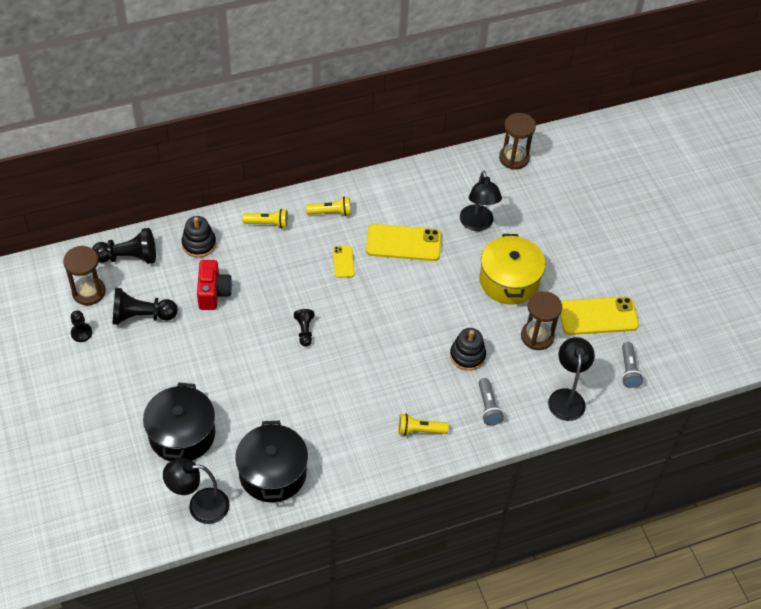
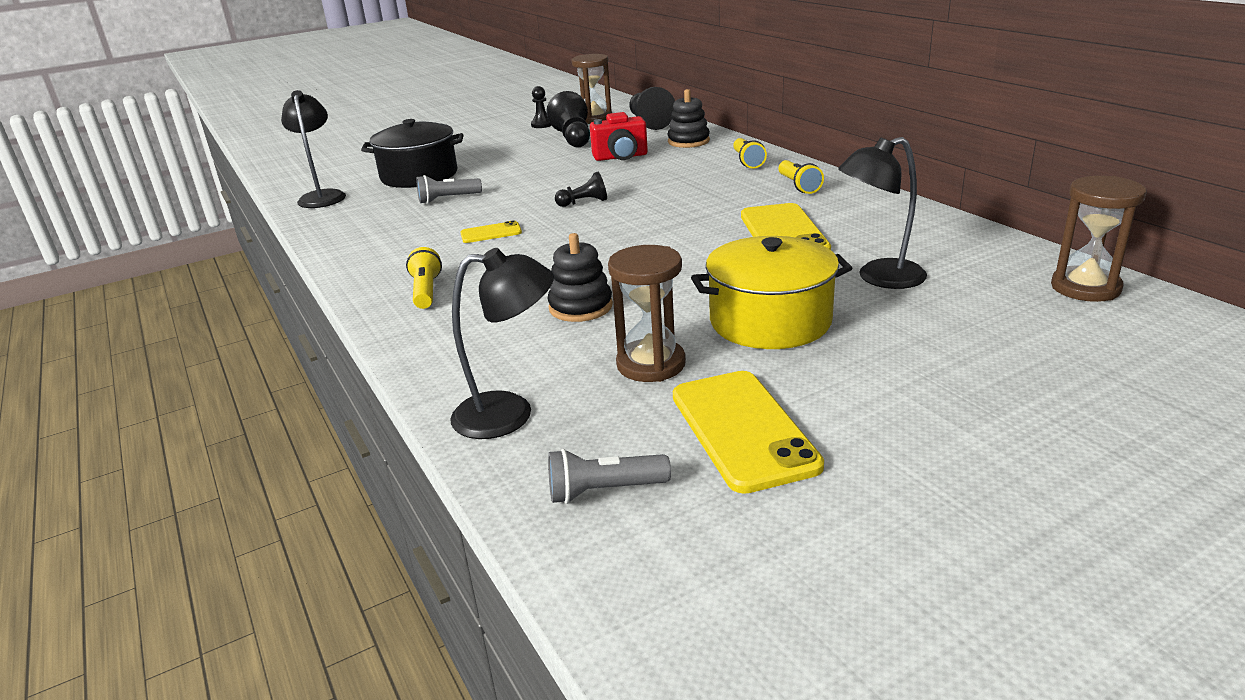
camera: 85 degrees right, 25 degrees down
(272, 473) = (362, 219): black pot -> none
(343, 262) = (716, 204): yellow phone -> yellow phone (491, 233)
(488, 407) = (476, 338): grey flashlight -> grey flashlight (448, 199)

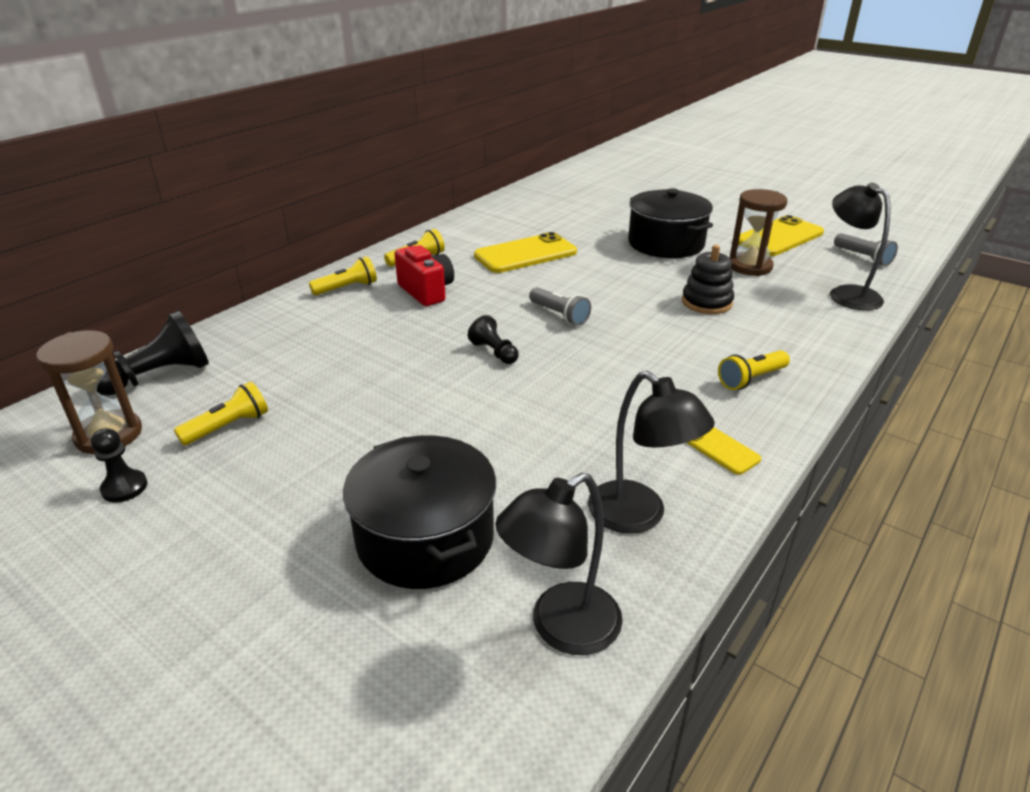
camera: 115 degrees left, 5 degrees up
(448, 199) = (519, 460): grey flashlight -> grey flashlight (559, 315)
(491, 233) = (605, 386): yellow phone -> yellow phone (720, 449)
(573, 138) = (228, 427): black pawn -> yellow flashlight
(621, 157) = (328, 365): red camera -> red camera (426, 292)
(688, 141) = (265, 331): black stacking toy -> none
(770, 321) = (665, 243): yellow pot -> black pot
(879, 278) = (583, 222): black lamp -> black lamp (638, 516)
(1085, 288) = (560, 182): brown hourglass -> none

